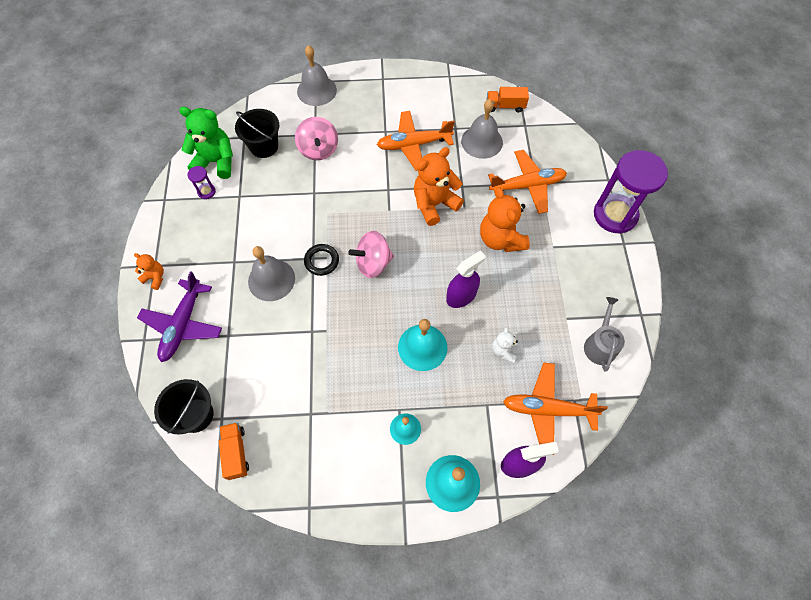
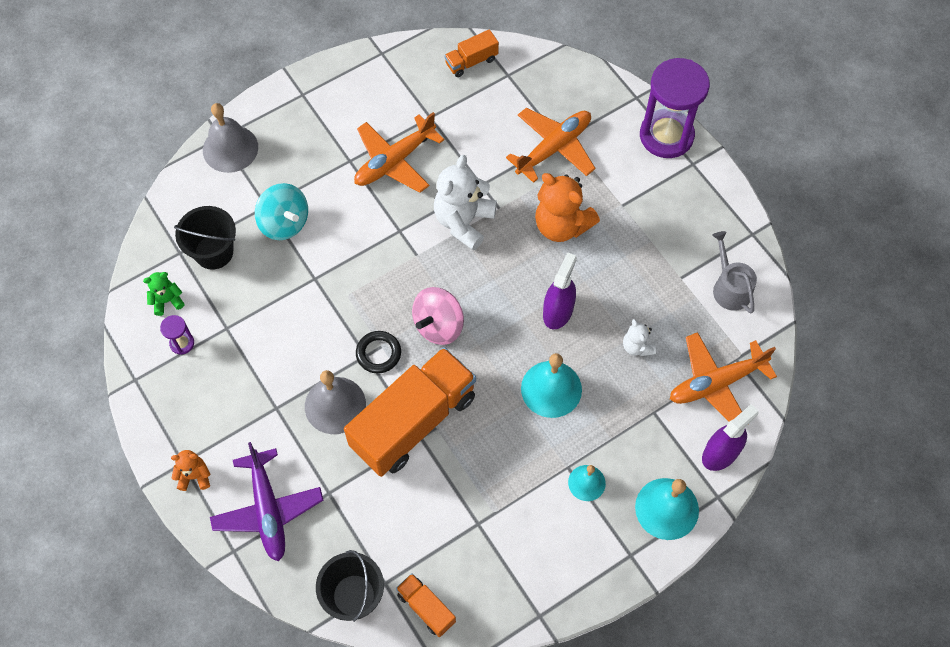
camera: 30 degrees left, 0 degrees up
(216, 162) = (167, 301): green teddy bear -> green teddy bear, size x0.51
(314, 318) = (413, 422): none -> orange truck
(318, 149) = (284, 223): pink spinning top -> turquoise spinning top
(434, 204) = (464, 221): orange teddy bear -> white teddy bear
(482, 141) = (471, 119): grey bell -> none

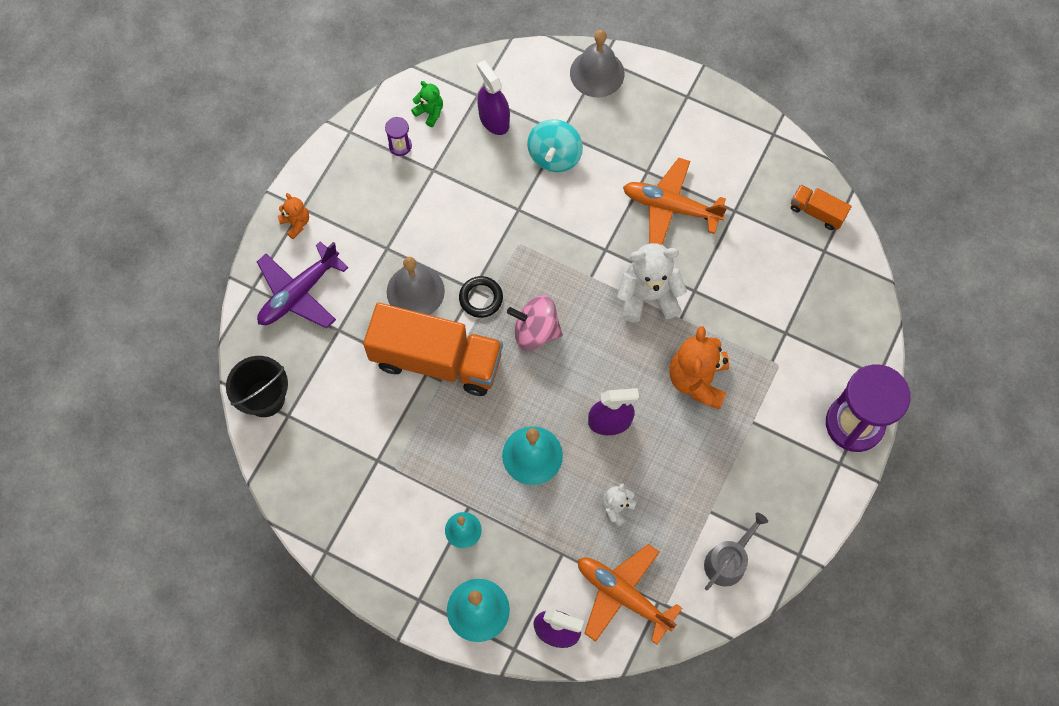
camera: 60 degrees right, 5 degrees up
(214, 252) = (494, 119): black bucket -> purple spray bottle
(426, 608) = (284, 458): orange truck -> none
(554, 148) = (773, 331): orange plane -> none

